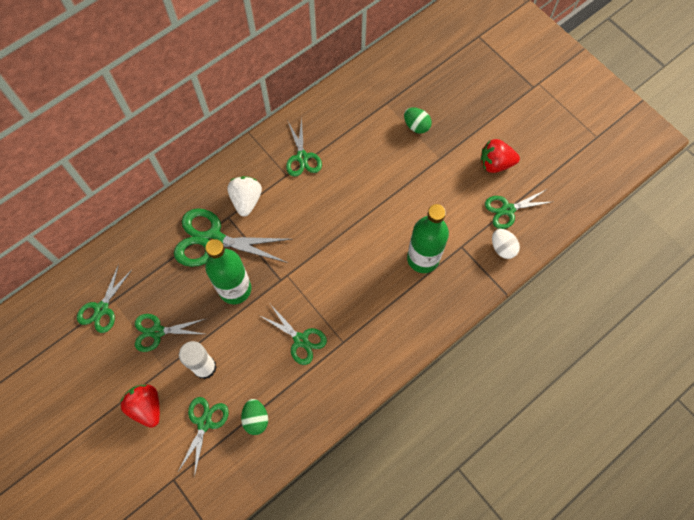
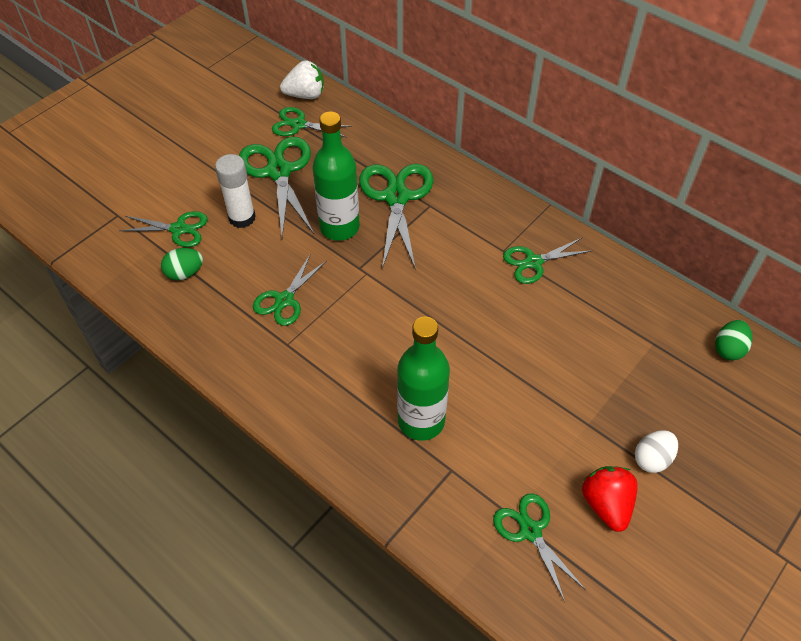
camera: 80 degrees right, 15 degrees down
(146, 407) = (194, 179): red strawberry -> none
(157, 332) = (279, 171): green scissors -> green scissors, size x1.67
(246, 200) = (456, 218): white strawberry -> white strawberry (305, 95)
(416, 126) = (631, 386): green egg -> green egg (728, 349)
(502, 248) = (462, 529): white egg -> white egg (652, 459)

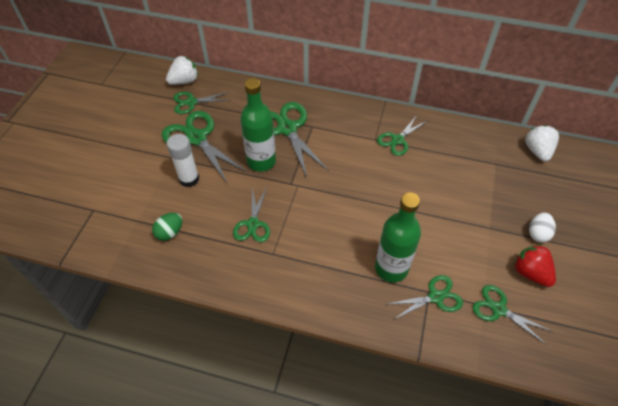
camera: 25 degrees left, 0 degrees up
(179, 229) = (147, 203): green scissors -> green scissors (435, 297)
(728, 349) = (537, 151): green egg -> white strawberry

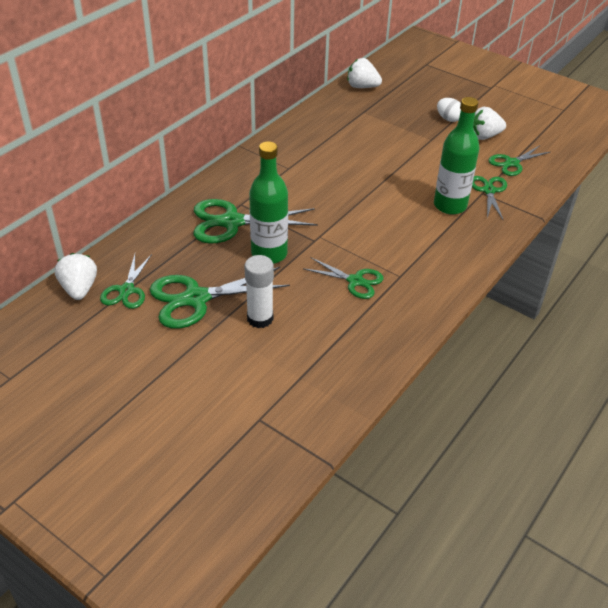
camera: 70 degrees left, 10 degrees down
(170, 232) = (334, 350): green egg -> none
(397, 140) = (299, 154): green scissors -> none
(530, 273) = (484, 136): red strawberry -> white strawberry

